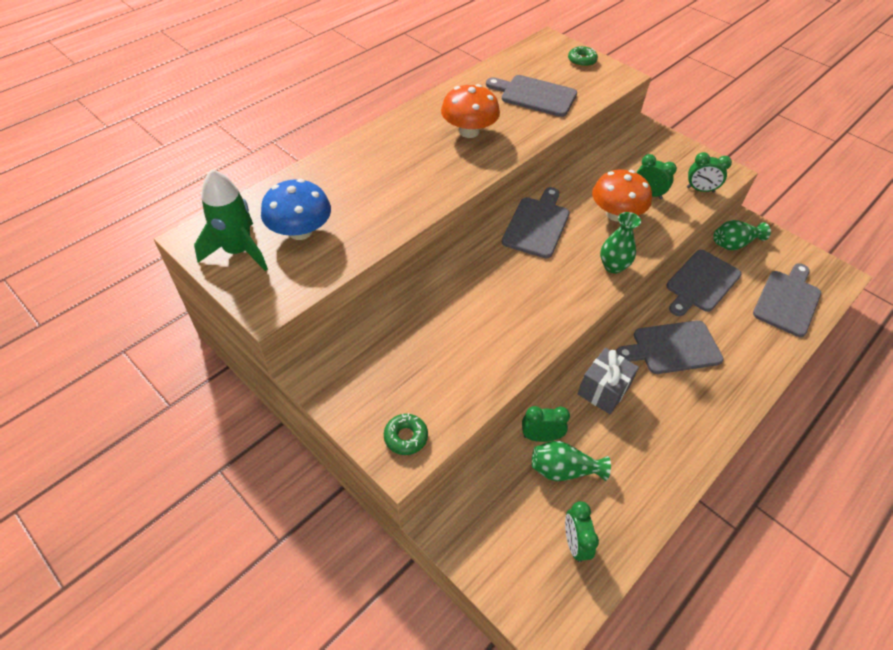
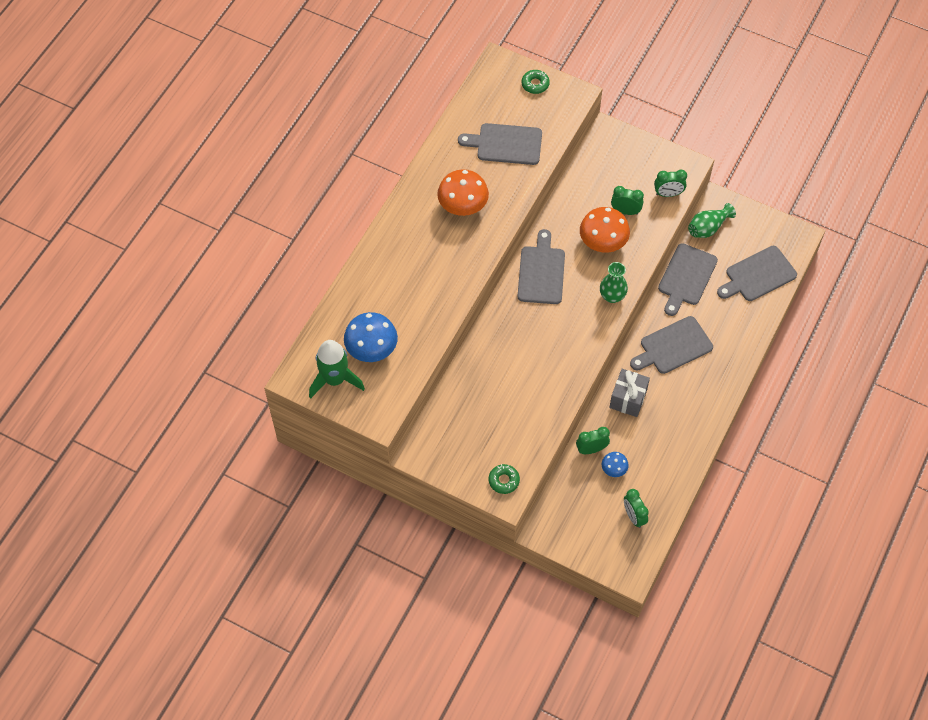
camera: 15 degrees left, 10 degrees up
(563, 470) = (614, 469): green vase -> blue mushroom
(788, 301) = (758, 275): grey cutting board -> grey cutting board turned 135 degrees counterclockwise

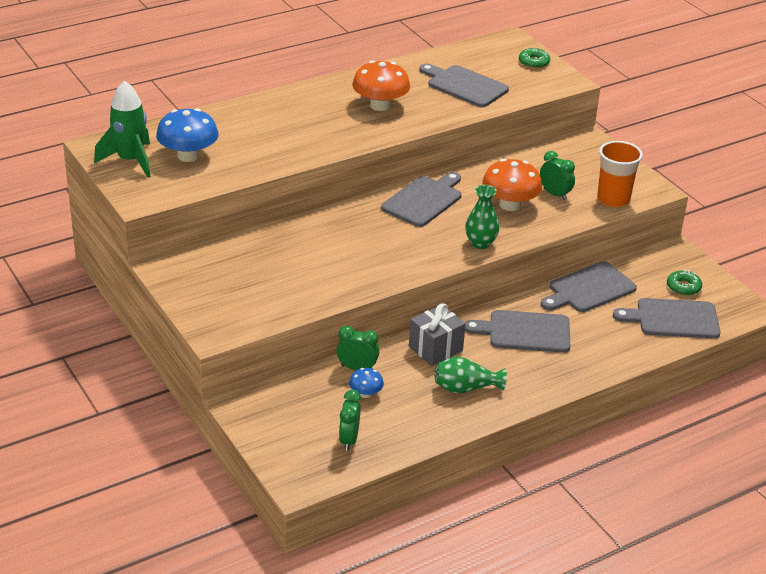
camera: 30 degrees right, 25 degrees down
(504, 480) = (225, 321): green donut -> green donut (683, 287)
(668, 194) = (613, 199): green clock -> orange cup
(708, 228) = (647, 264): green vase -> green vase (465, 388)

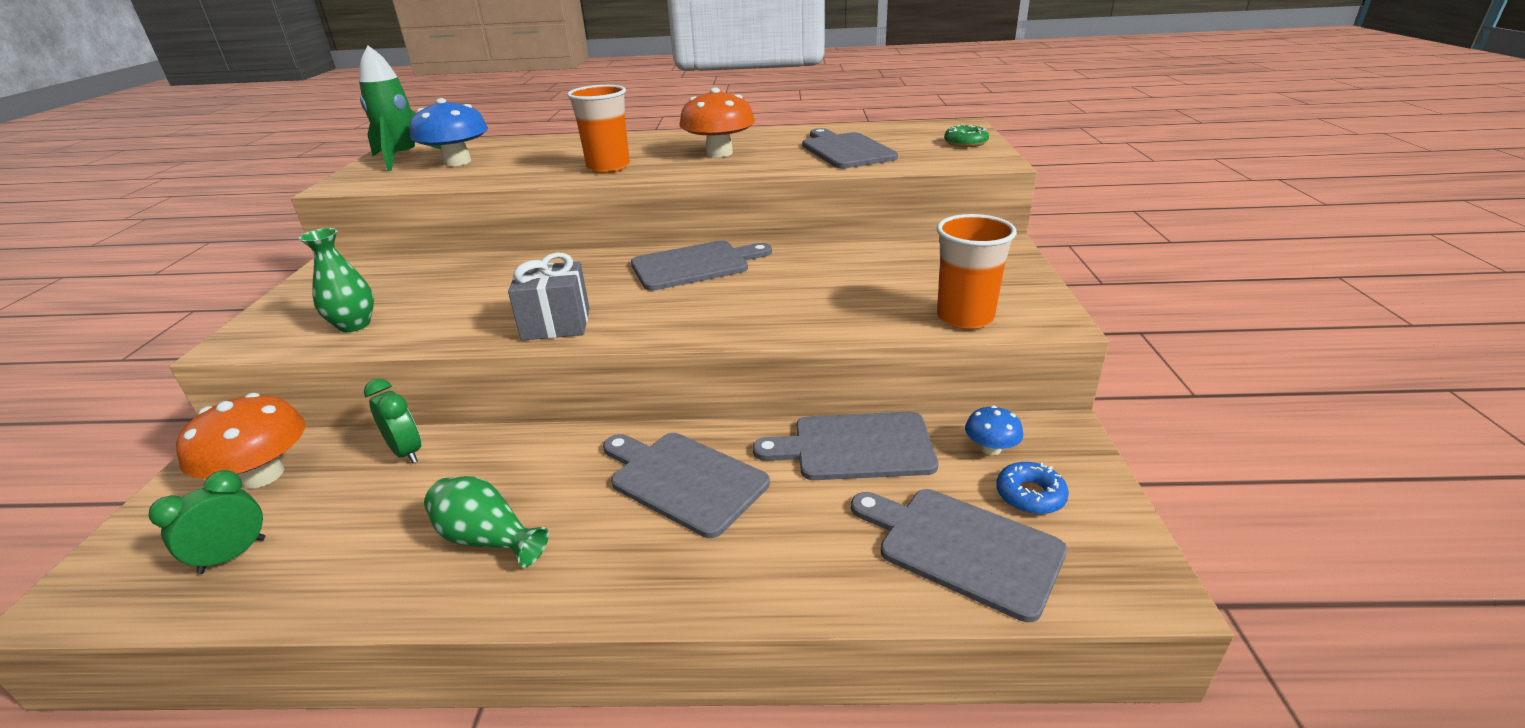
camera: 35 degrees right, 5 degrees down
(322, 138) = (608, 167): none -> orange cup
(365, 393) = (361, 492): blue mushroom -> blue mushroom (990, 448)
(435, 349) = (533, 461): grey gift -> grey gift (556, 324)
(480, 243) = (695, 326): green vase -> green vase (354, 325)
(510, 204) = (798, 291): orange mushroom -> orange mushroom (262, 475)
(555, 194) = (879, 293): green clock -> none
(683, 287) = (1030, 495): green donut -> blue donut

